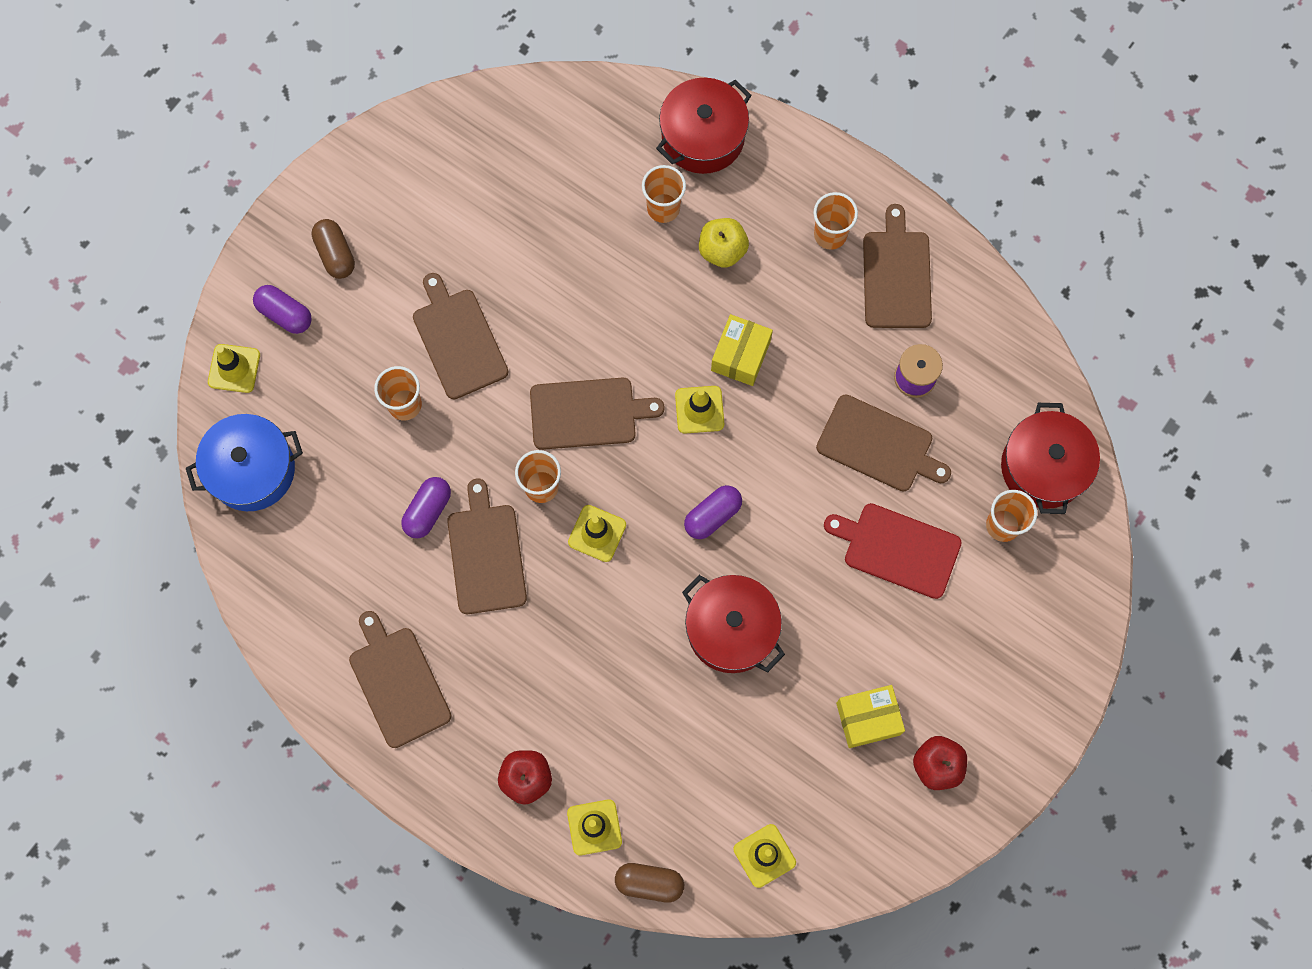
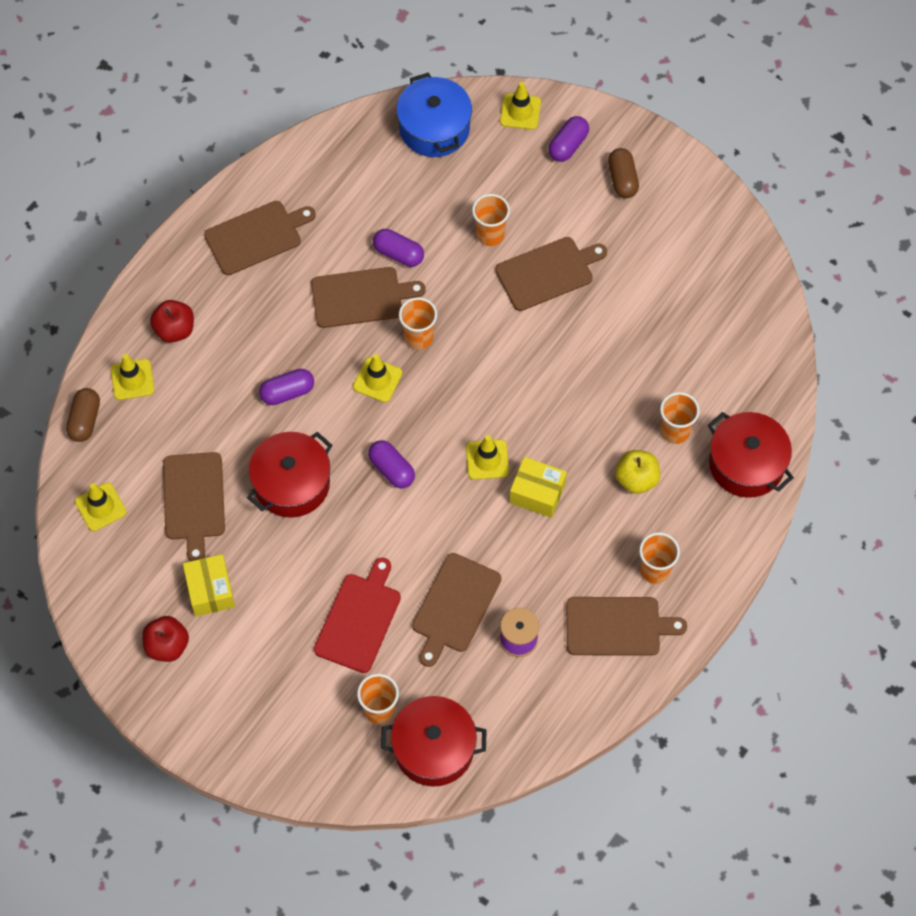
camera: 90 degrees right, 10 degrees down
(335, 254) = (622, 179): brown capsule -> brown capsule turned 75 degrees counterclockwise
(588, 413) = (483, 372): brown cutting board -> brown cutting board (194, 500)
(612, 638) = (287, 392): none -> purple capsule

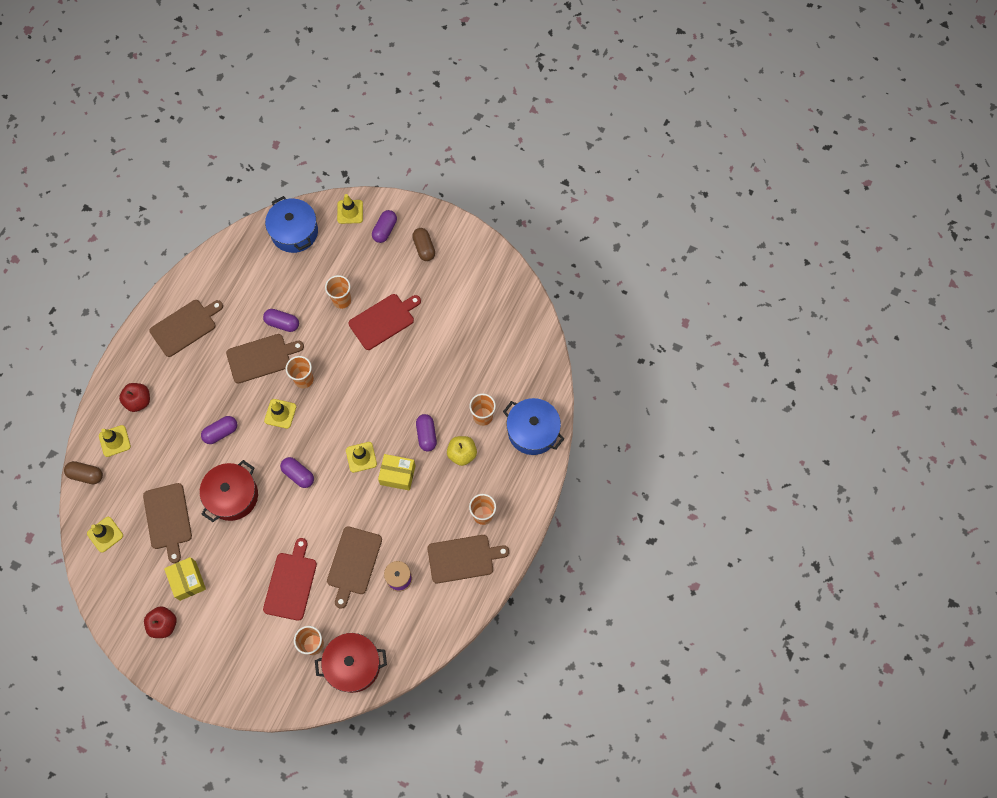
camera: 10 degrees left, 5 degrees up
(85, 420) = (86, 475): brown capsule -> brown capsule turned 75 degrees counterclockwise
(547, 272) = (383, 320): brown cutting board -> red cutting board
(588, 444) = (426, 435): none -> purple capsule
(746, 464) = (532, 431): red pot -> blue pot

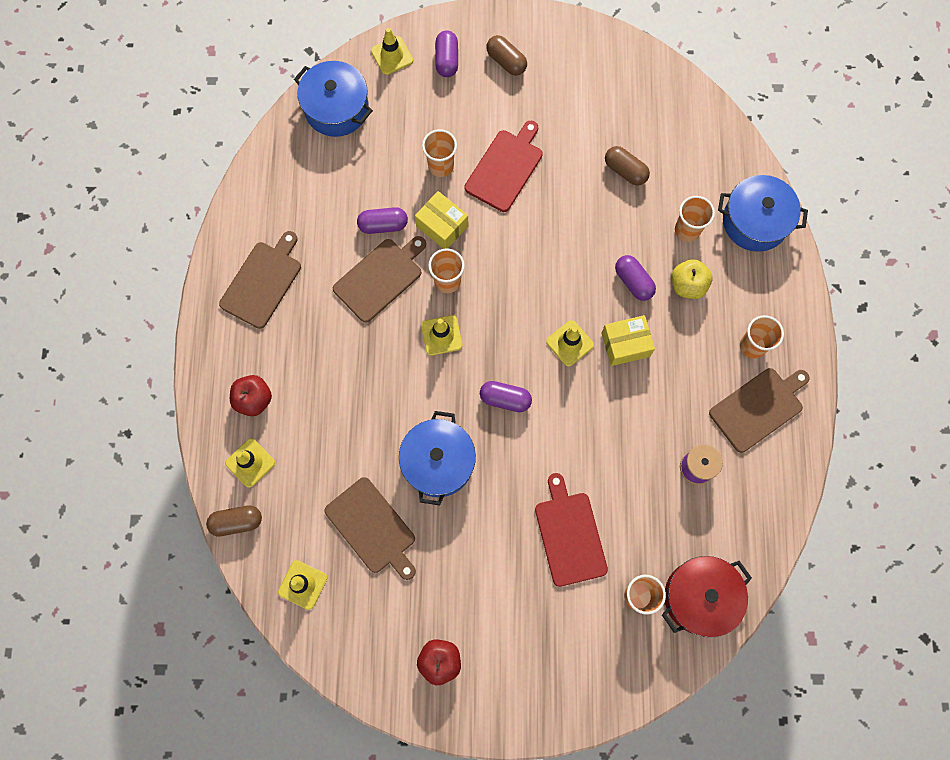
camera: 25 degrees left, 5 degrees up
(188, 580) = (440, 592): yellow box -> yellow box (442, 226)
(221, 432) = (380, 391): purple capsule -> none
(232, 496) = (438, 462): red pot -> blue pot
(353, 563) = (632, 474): brown cutting board -> none
(463, 357) = (625, 171): none -> brown capsule

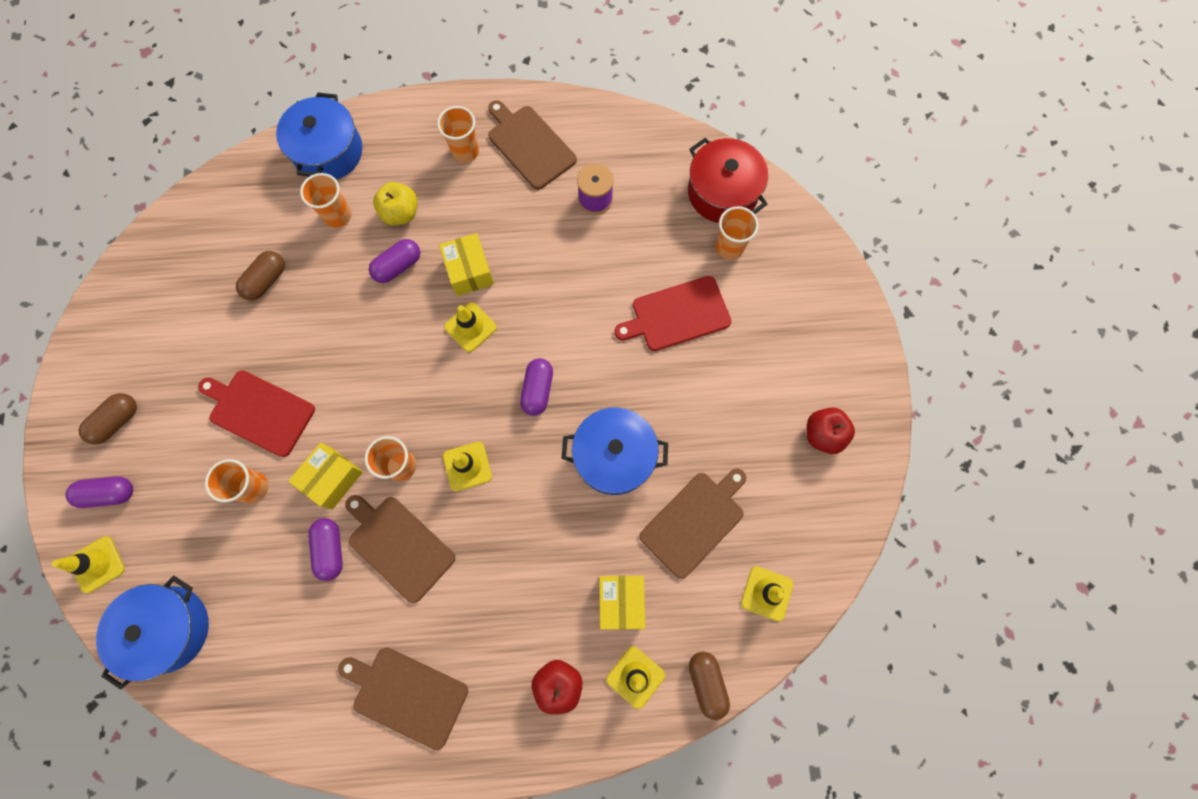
camera: 95 degrees left, 0 degrees up
(312, 456) = (621, 601): none -> yellow box

